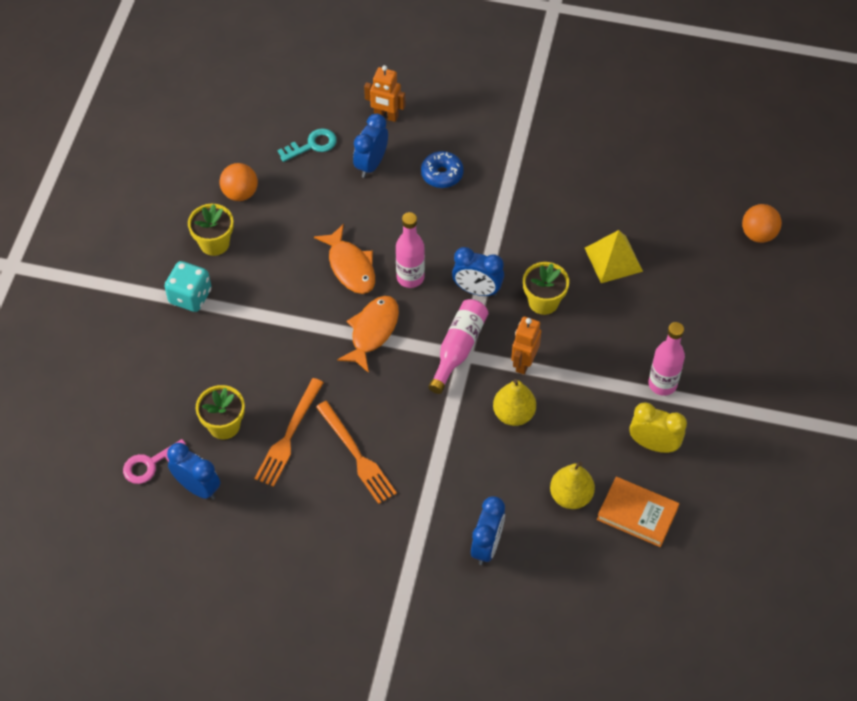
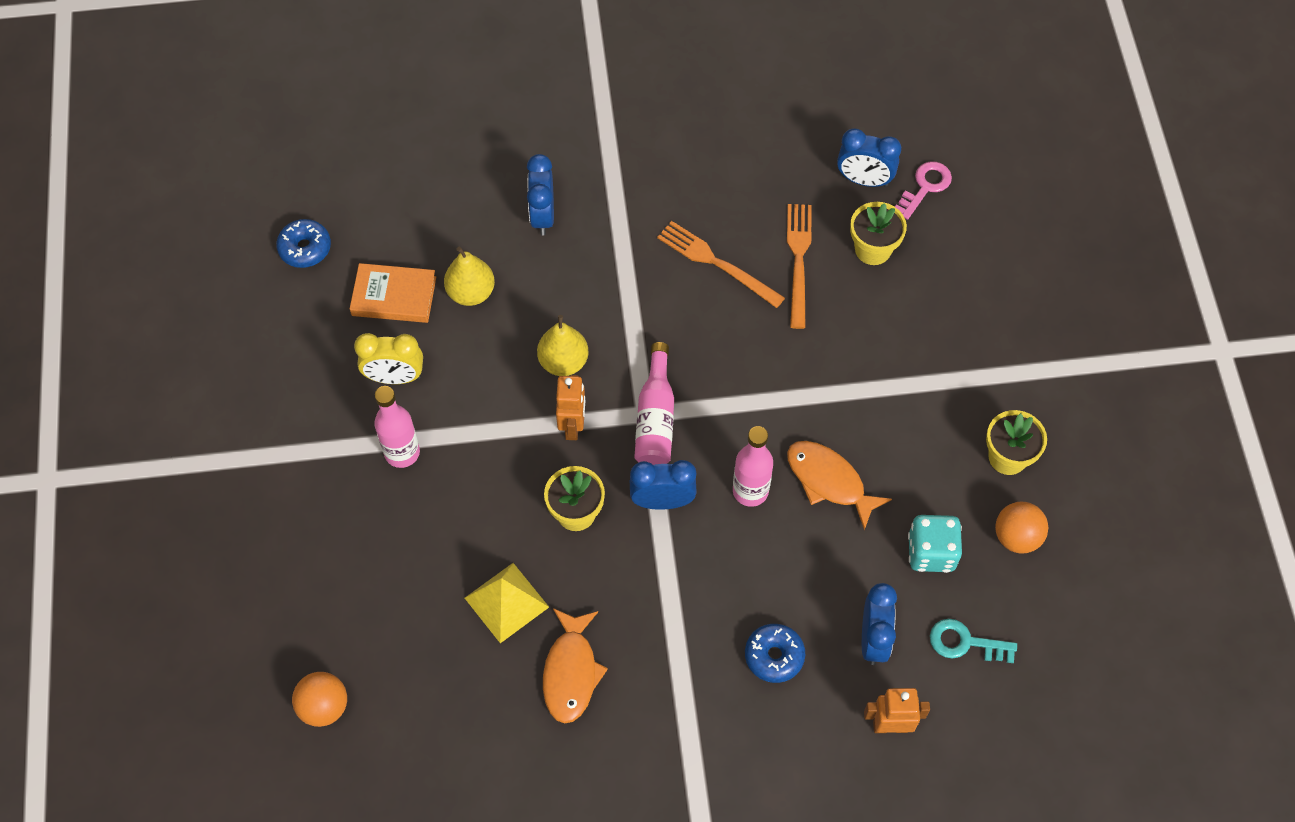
camera: 160 degrees right, 5 degrees up
(190, 296) = (995, 380): turquoise dice -> turquoise dice (931, 552)
(312, 145) = (965, 642): turquoise key -> turquoise key turned 60 degrees clockwise
(372, 331) = (764, 407): orange fish -> orange fish (571, 672)
(705, 584) = (305, 248): none -> blue donut

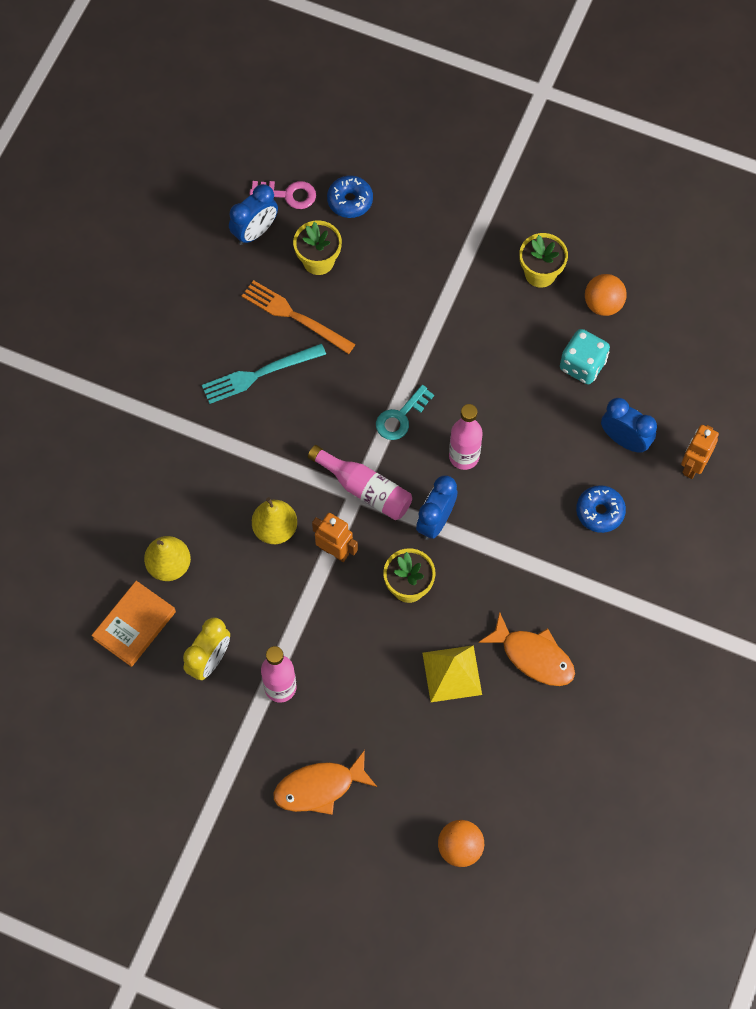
camera: 60 degrees left, 5 degrees up
(305, 248) = (43, 673): blue donut -> blue donut (350, 201)
(542, 216) = (133, 476): blue clock -> none
(716, 263) = (259, 374): orange fork -> turquoise fork
(829, 481) = (488, 399): orange fish -> orange fish (319, 787)
(925, 187) = (288, 194): pink key -> pink key turned 120 degrees clockwise
(965, 642) = (660, 383): turquoise key -> turquoise key (400, 417)

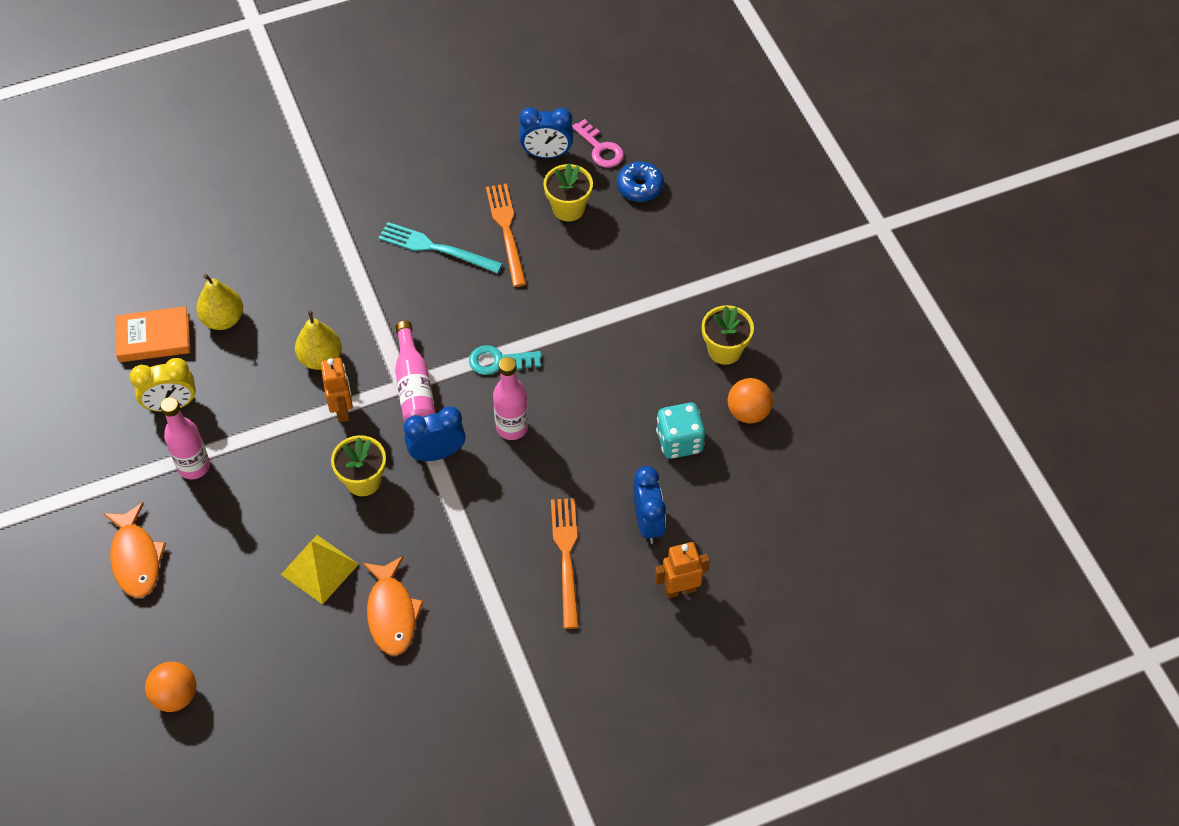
camera: 45 degrees right, 10 degrees down
(319, 787) = (136, 558): orange fish -> orange fish turned 135 degrees counterclockwise
(600, 512) = (566, 557): blue donut -> orange fork

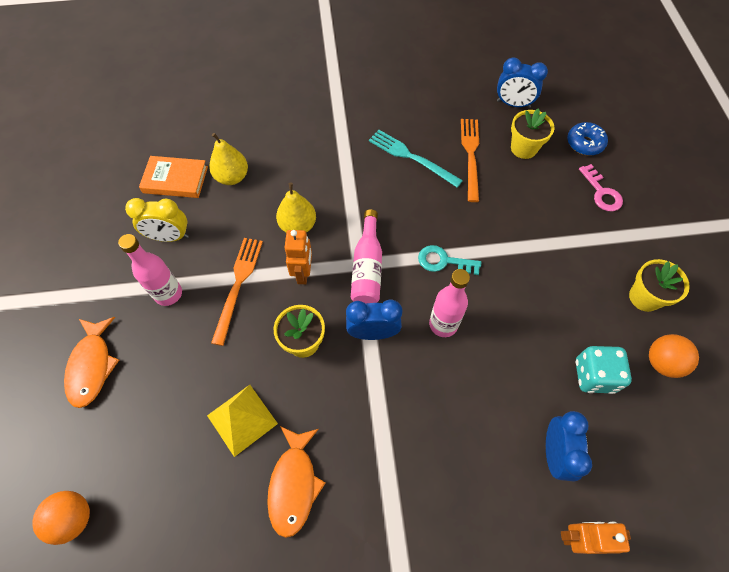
camera: 15 degrees right, 5 degrees up
(566, 557) = (470, 469): orange fork -> orange fork (238, 285)
(600, 148) = (556, 108): pink key -> pink key (601, 192)

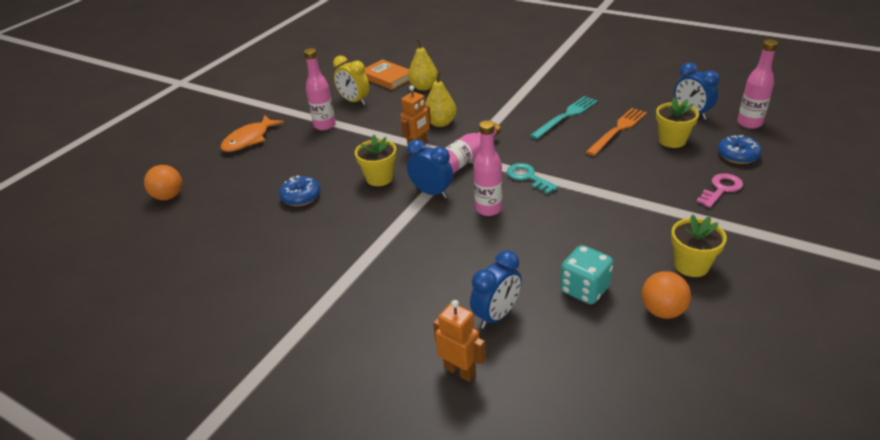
camera: 40 degrees right, 25 degrees down
(238, 285) = (369, 136): orange fork -> none
(242, 419) = (301, 197): yellow pyramid -> blue donut
(294, 484) = (296, 240): orange fish -> none
(411, 157) = (566, 116): turquoise fork -> turquoise fork turned 60 degrees clockwise
(565, 97) = (749, 123): none -> pink bottle
(601, 192) = (721, 189): pink key -> pink key turned 150 degrees counterclockwise

